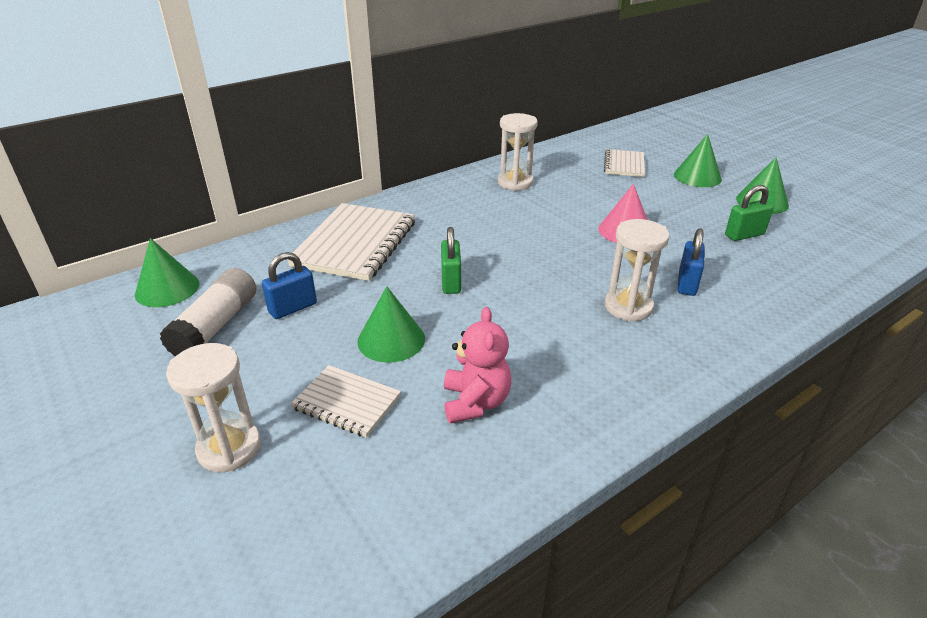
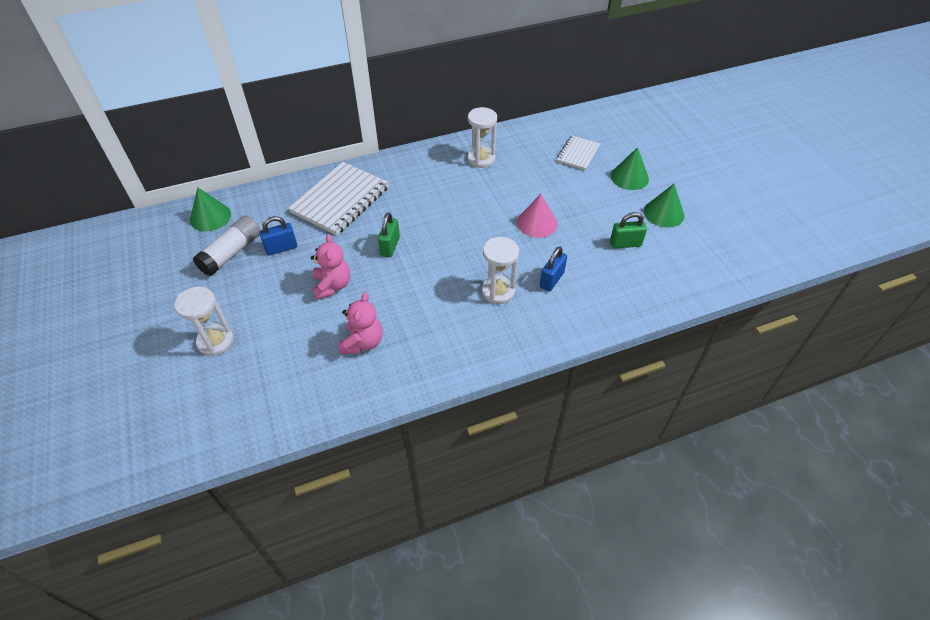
camera: 15 degrees right, 15 degrees up
(346, 403) = (289, 326): white notebook -> none
(391, 340) = (332, 286): green cone -> pink teddy bear

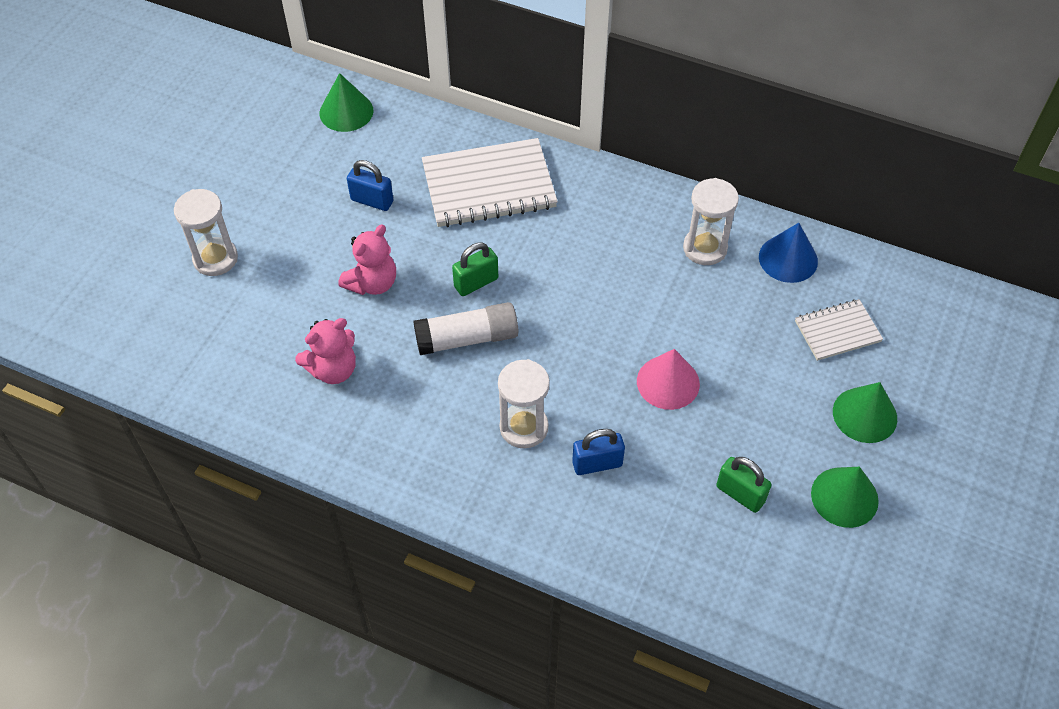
camera: 45 degrees right, 5 degrees up
(231, 253) = (322, 170): white glue stick -> white glue stick (467, 338)
(521, 140) = (788, 259): none -> blue cone

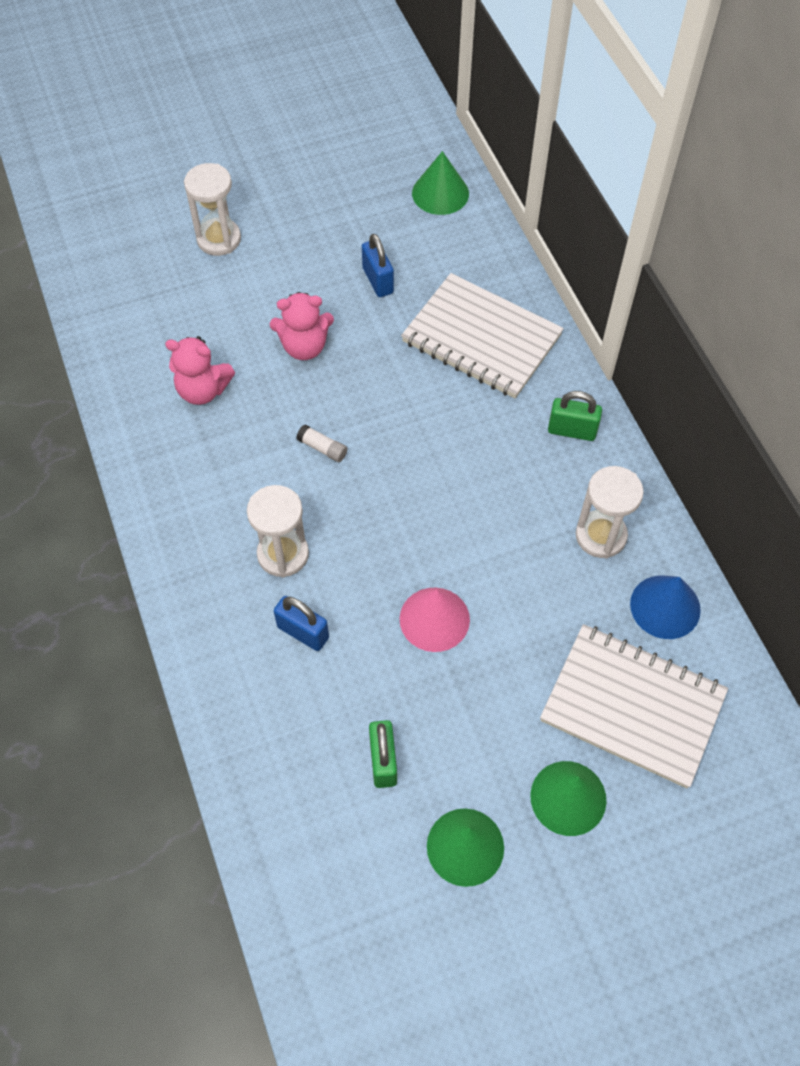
camera: 45 degrees right, 5 degrees up
(467, 338) = (322, 448): white glue stick -> white glue stick, size x0.48
(476, 283) = (380, 410): green padlock -> green padlock (572, 430)
(837, 331) = (632, 706): white notebook -> white notebook, size x1.82

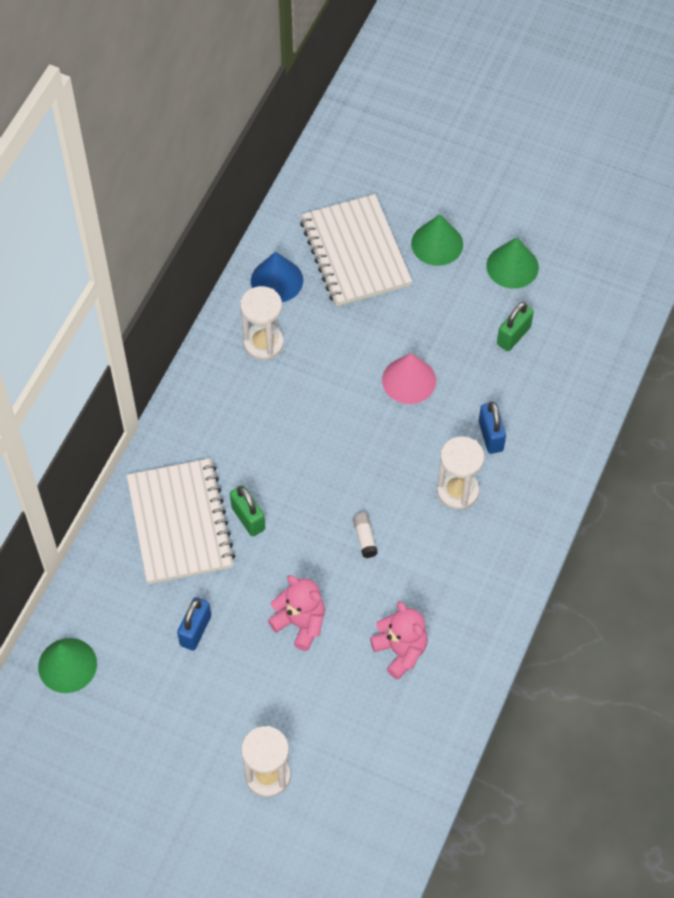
camera: 135 degrees left, 0 degrees up
(572, 430) = (202, 414): green padlock -> green padlock (248, 518)

